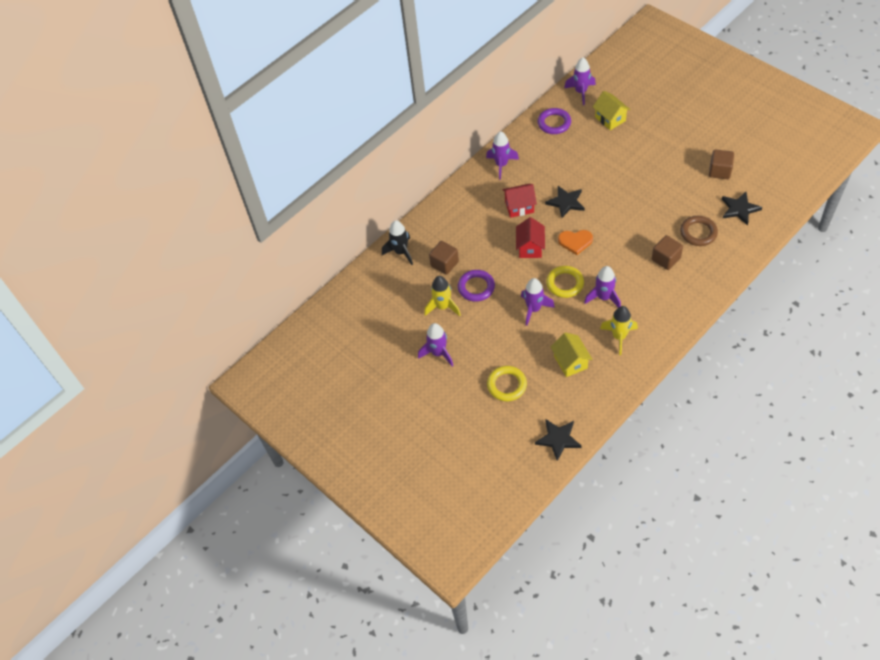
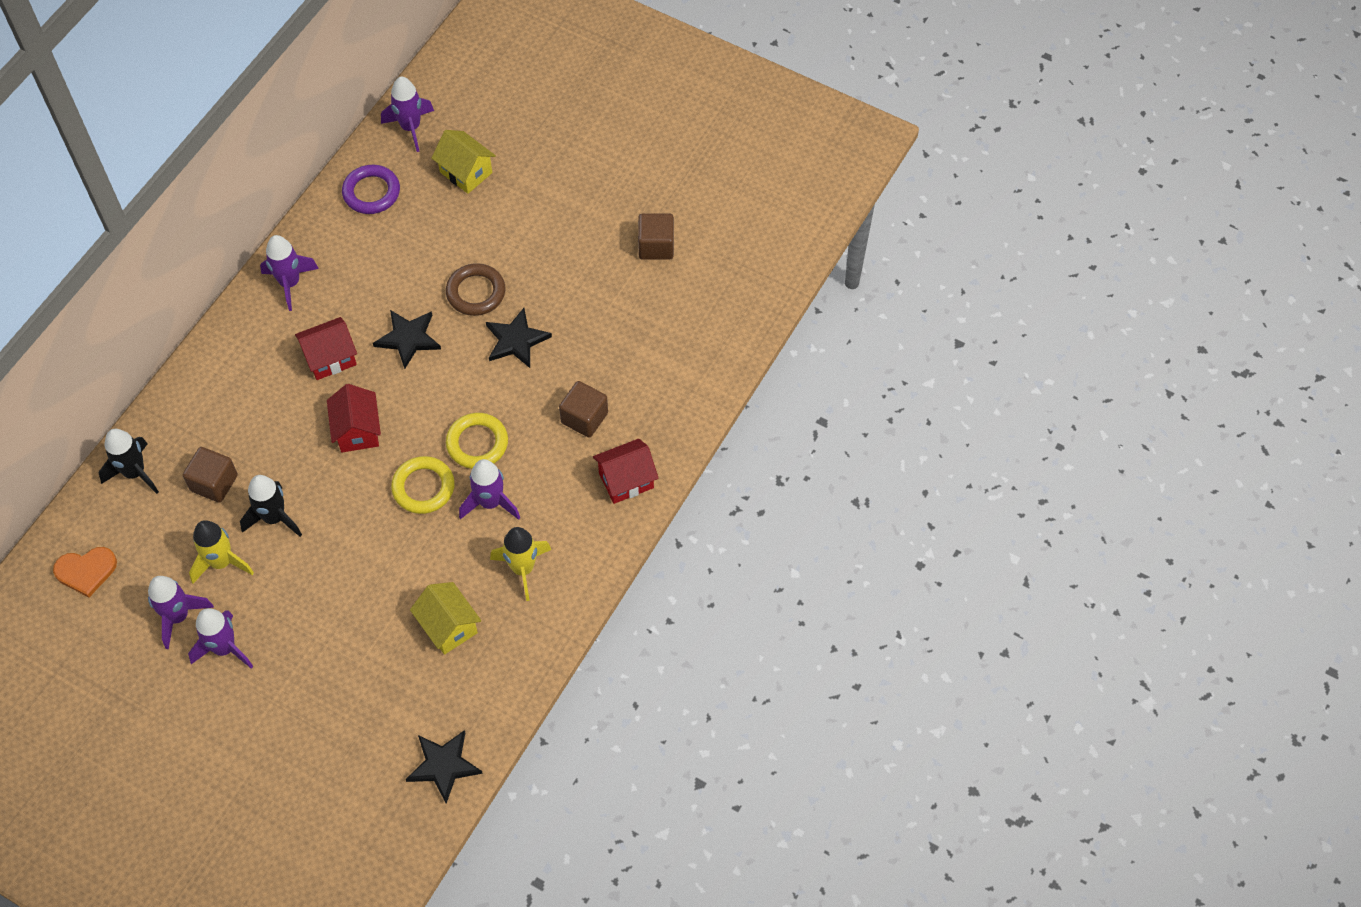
camera: 20 degrees left, 5 degrees up
(476, 287) = (274, 518): purple ring -> black rocket
(507, 385) = (348, 686): yellow ring -> yellow ring (477, 443)
(534, 309) = (377, 542): purple rocket -> purple rocket (178, 616)
(575, 242) = (432, 408): orange heart -> orange heart (86, 571)
(687, 297) = (626, 480): none -> red house
(698, 233) = (632, 363): brown ring -> brown ring (476, 292)
(739, 209) = (694, 310): black star -> black star (516, 340)

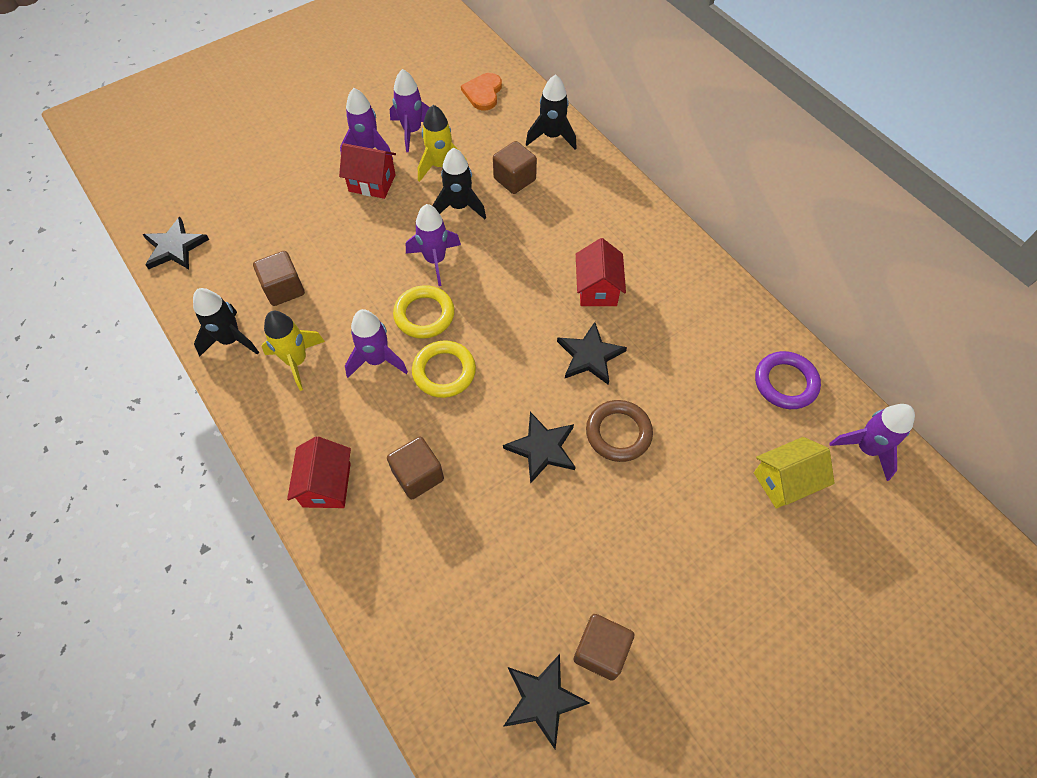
camera: 115 degrees right, 0 degrees up
(290, 283) = (696, 283): purple rocket -> purple rocket (435, 260)
(357, 431) = (510, 285): red house -> red house (372, 183)
(448, 626) = (284, 289): yellow house -> brown cube
(527, 640) = (231, 340): none -> black rocket
(707, 268) = (543, 699): none -> black star

